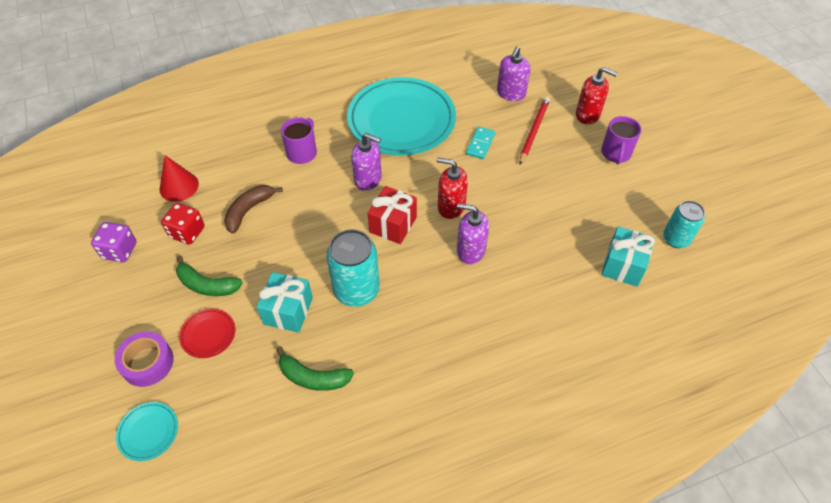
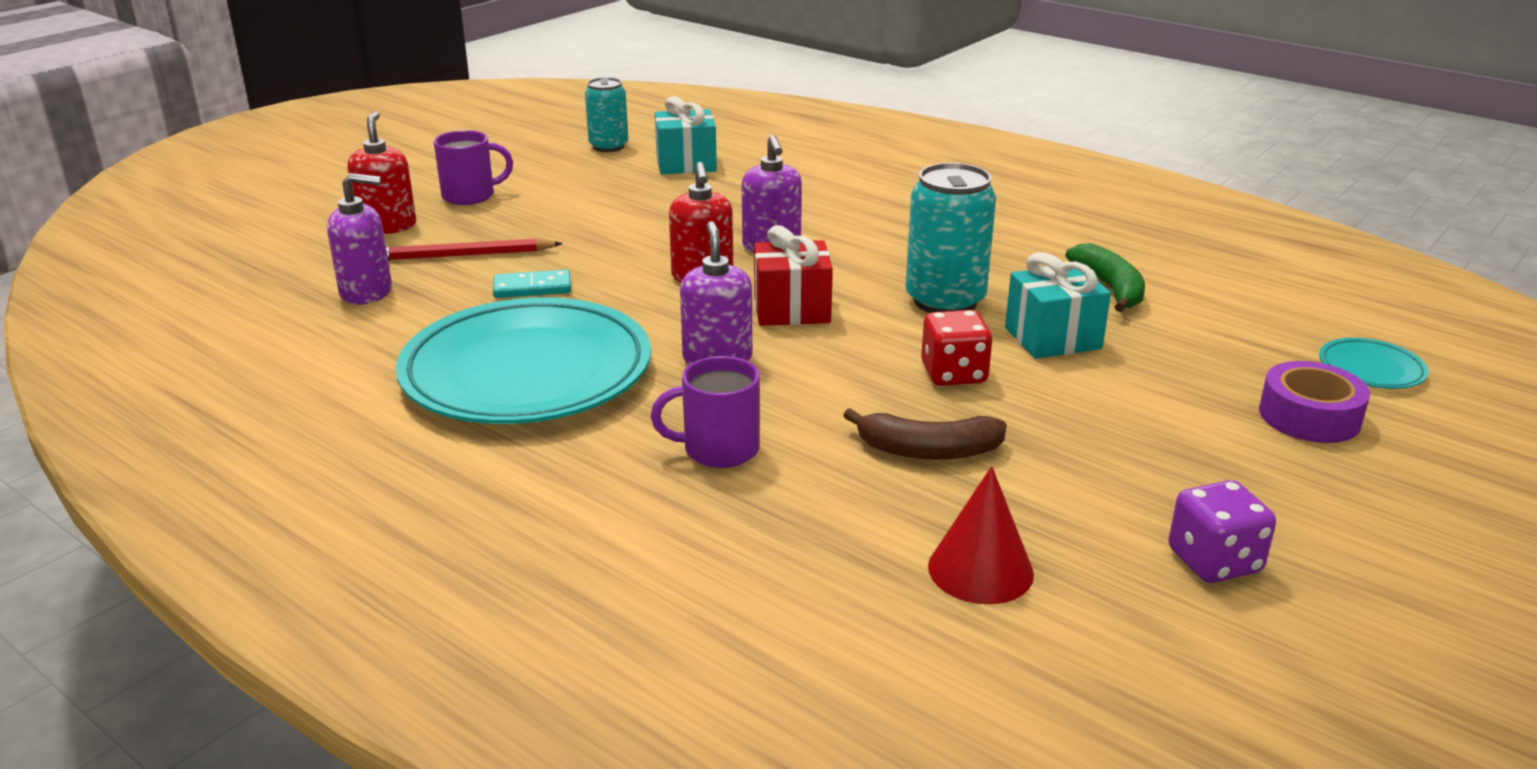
camera: 120 degrees left, 25 degrees down
(187, 232) = (1063, 498): red dice -> red dice (953, 374)
(207, 285) = (1122, 425): green banana -> none
(208, 334) = (1188, 385): red plate -> none

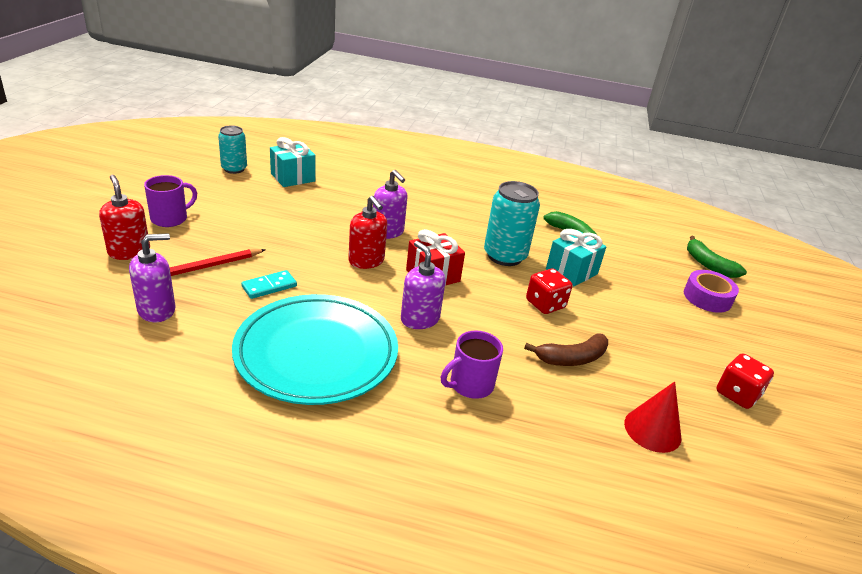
camera: 30 degrees left, 5 degrees up
(1214, 561) = (737, 394): purple dice -> red dice
(1371, 369) = (708, 265): turquoise plate -> green banana

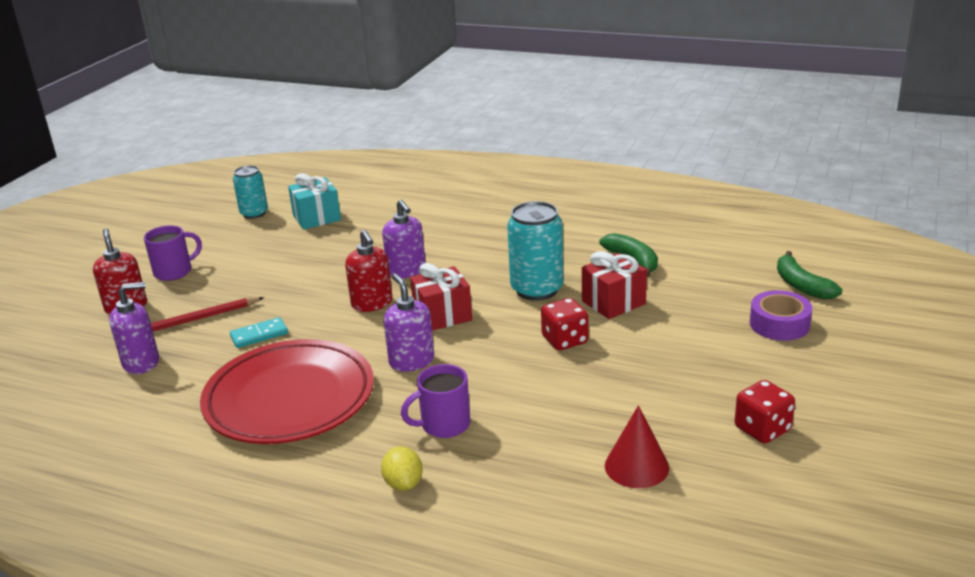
camera: 15 degrees right, 5 degrees down
(316, 353) = (289, 398): turquoise plate -> red plate
(453, 447) = (403, 484): none -> yellow lemon
(571, 271) = (613, 302): turquoise gift -> red gift
(571, 358) = (572, 396): brown banana -> none

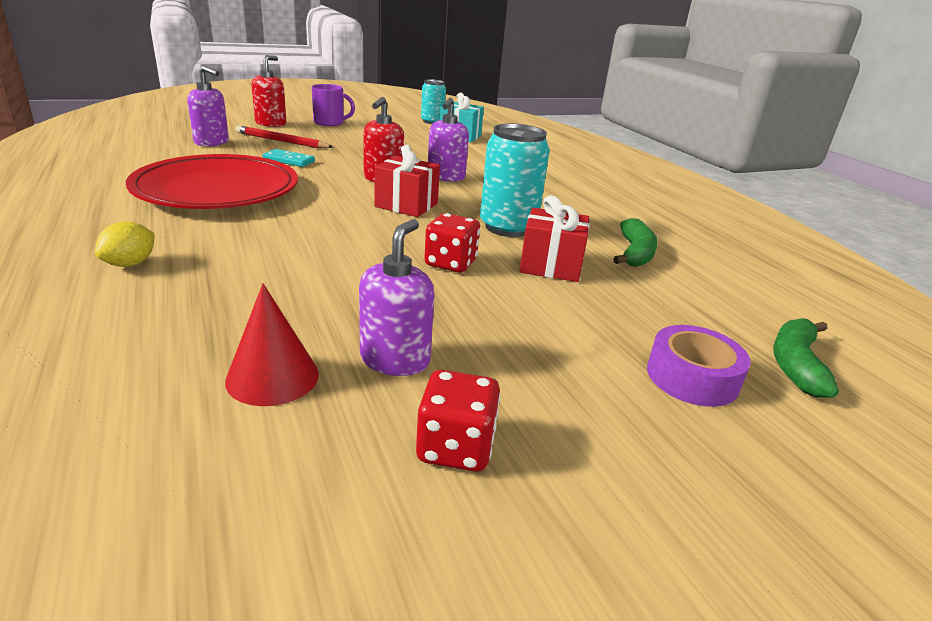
camera: 40 degrees right, 0 degrees up
(411, 361) = (323, 213): purple soap dispenser -> purple soap dispenser (395, 359)
(444, 425) = (242, 253): purple mug -> none

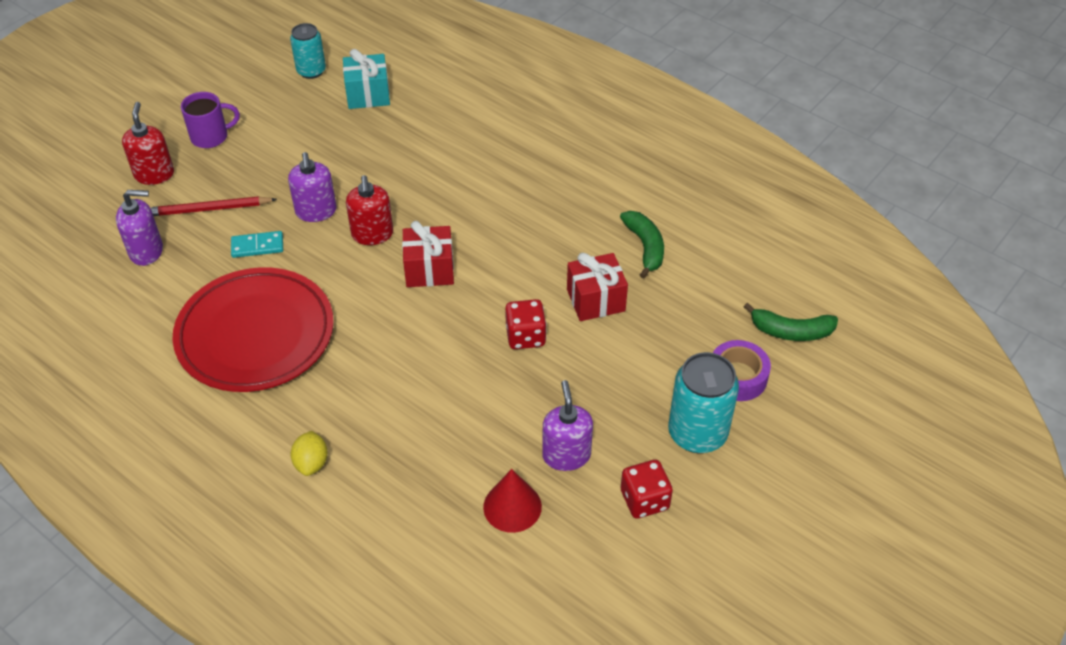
camera: 25 degrees left, 20 degrees up
(446, 177) = (422, 198): purple soap dispenser -> purple soap dispenser (316, 211)
(508, 227) = (532, 261): turquoise can -> turquoise can (697, 433)
(796, 365) = (791, 331): green banana -> green banana turned 75 degrees counterclockwise

